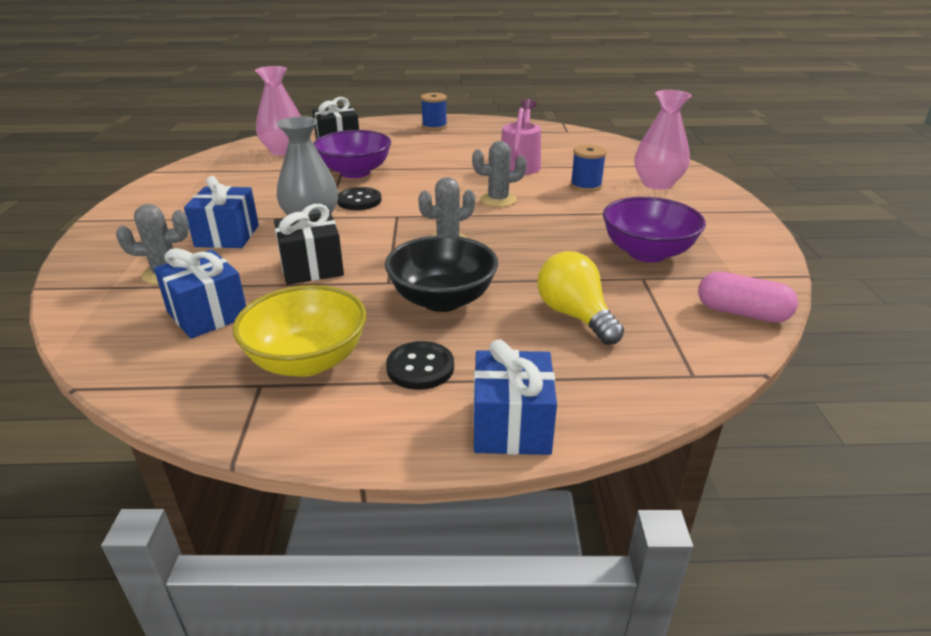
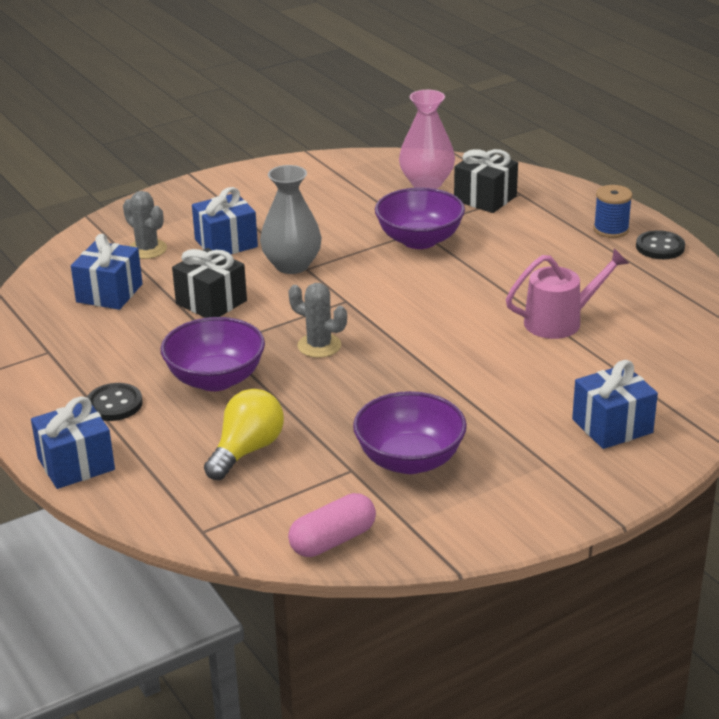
camera: 60 degrees right, 0 degrees up
(307, 360) = (87, 357): yellow bowl -> none
(359, 201) = (356, 269): black button -> black button (660, 247)
(442, 299) = (215, 379): black bowl -> purple bowl
(498, 200) = (443, 340): grey cactus -> none
(586, 186) = (545, 380): blue spool -> none
(657, 184) = (612, 426): pink vase -> blue gift
(742, 313) = (333, 540): pink capsule -> pink capsule turned 60 degrees clockwise

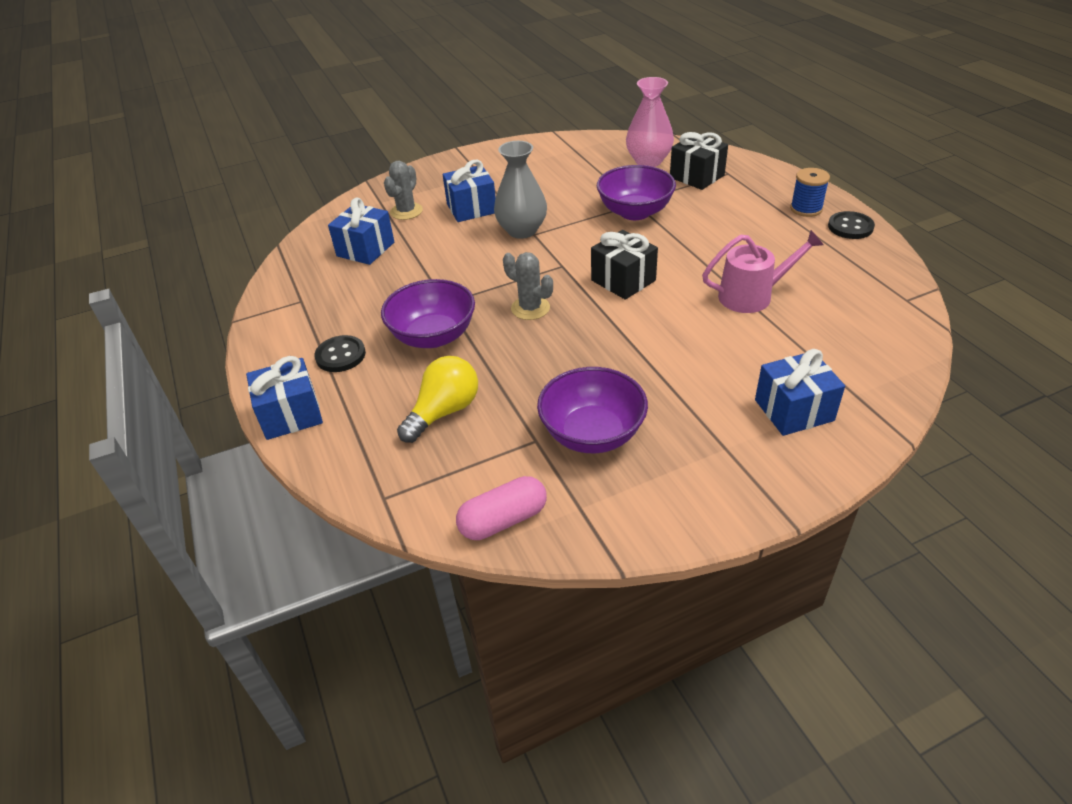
camera: 10 degrees right, 10 degrees up
(147, 249) = (406, 211): grey cactus -> grey cactus turned 60 degrees clockwise
(211, 302) = (447, 261): black gift -> black gift (623, 280)

